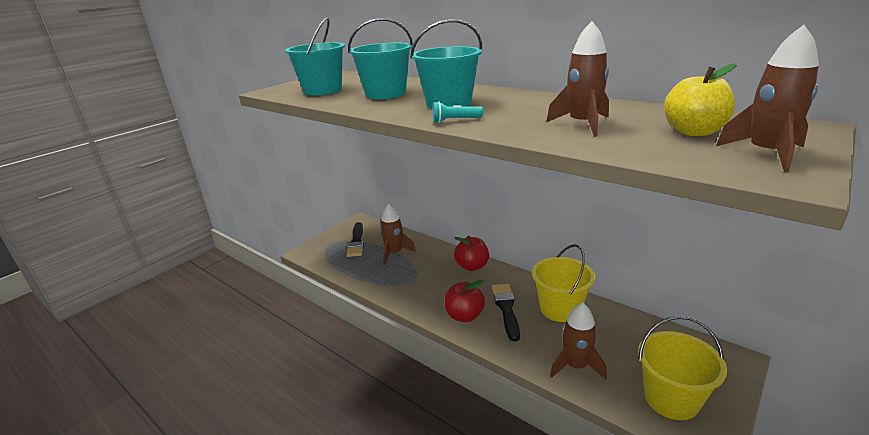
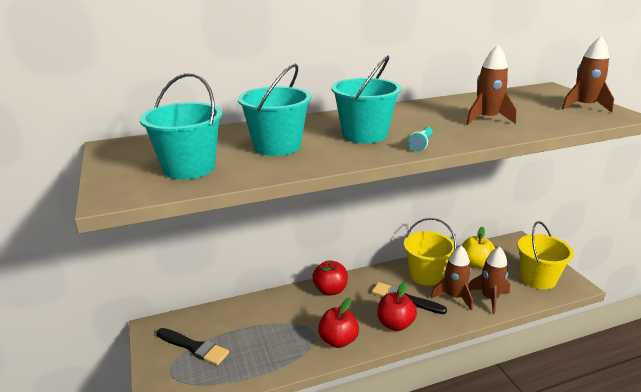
camera: 60 degrees left, 0 degrees up
(394, 253) = (253, 327): brown rocket -> brown rocket (454, 297)
(415, 294) = (338, 340): none -> red apple
(694, 132) = (533, 105): yellow apple -> yellow apple (476, 263)

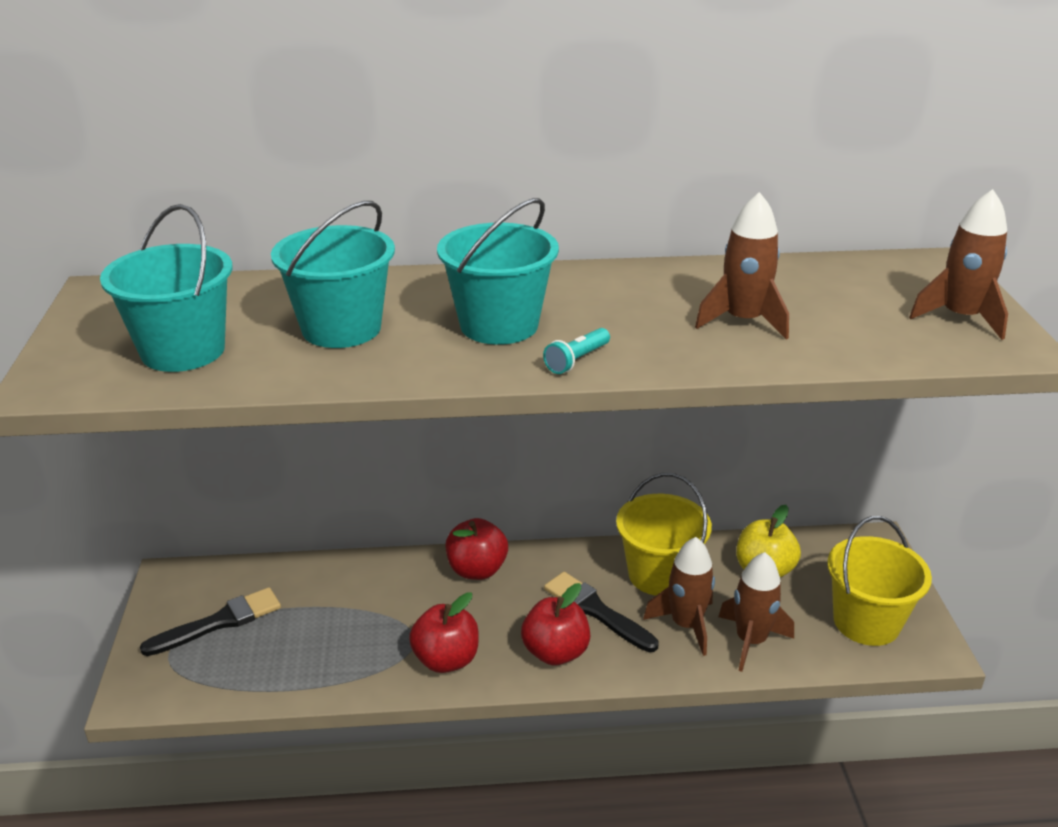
camera: 15 degrees right, 5 degrees up
(194, 347) = (219, 622): black brush -> black brush turned 75 degrees counterclockwise

